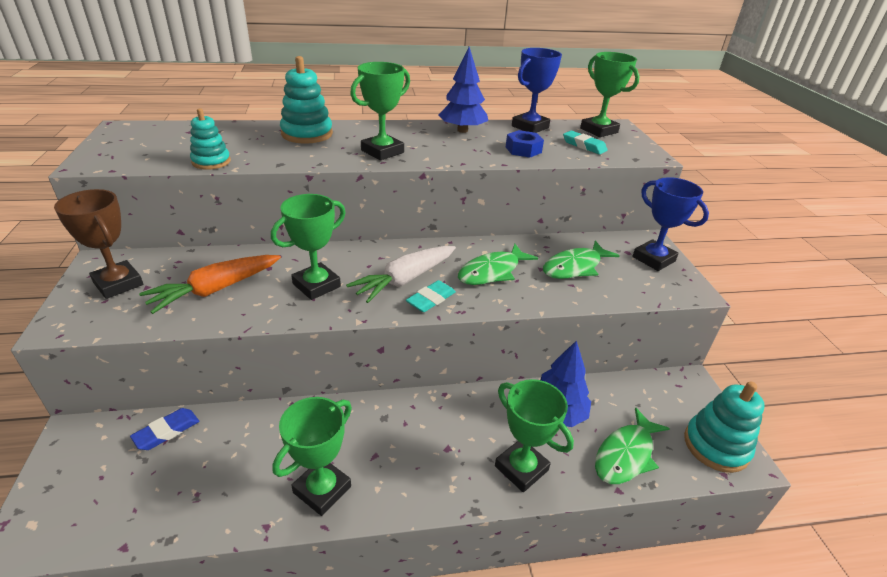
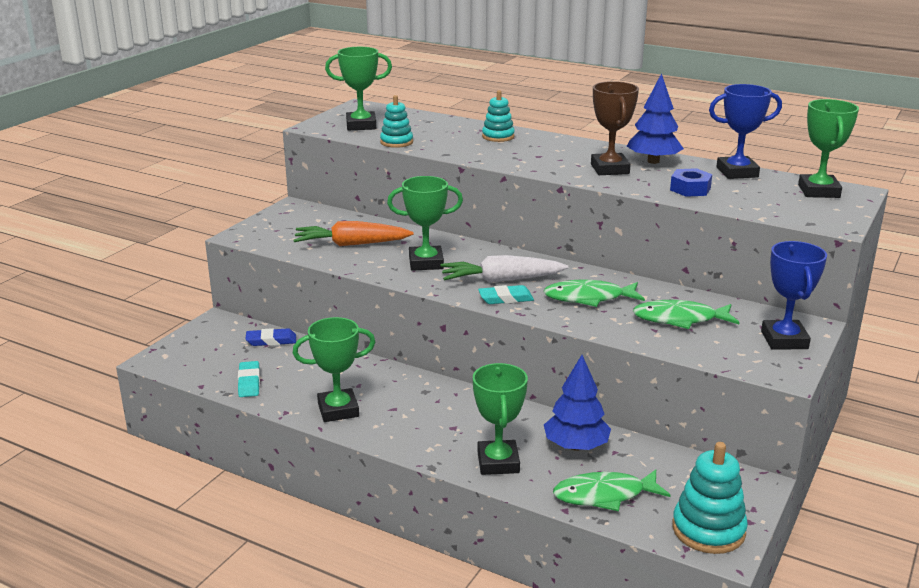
camera: 40 degrees right, 10 degrees down
(118, 284) = (293, 222): brown trophy -> brown trophy (609, 169)
(307, 134) = (498, 136): turquoise stacking toy -> turquoise stacking toy, size x0.64
(382, 151) = (545, 162): green trophy -> green trophy (361, 125)
(584, 146) = (769, 200): turquoise eraser -> turquoise eraser (249, 382)

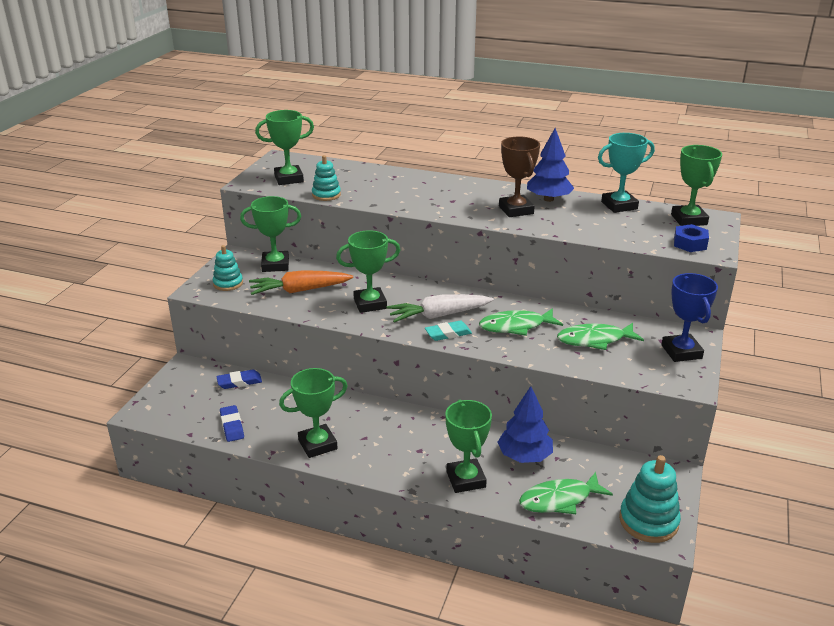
camera: 10 degrees left, 5 degrees up
(249, 382) = (232, 426): turquoise eraser -> blue eraser
(333, 218) = (275, 265): none -> green trophy
(498, 136) = (411, 182): turquoise stacking toy -> turquoise stacking toy (228, 283)
(690, 189) = (587, 226): blue nut -> blue nut (690, 243)
(737, 172) = (619, 205): blue trophy -> turquoise trophy

